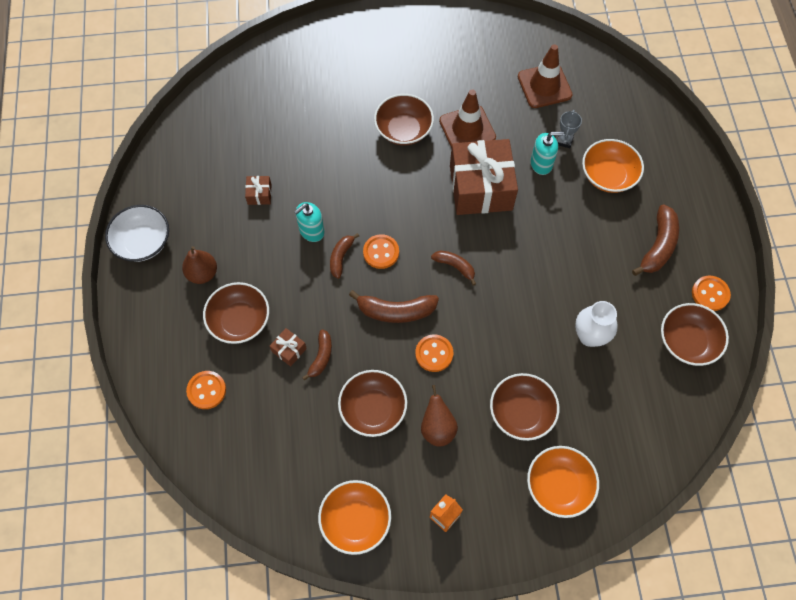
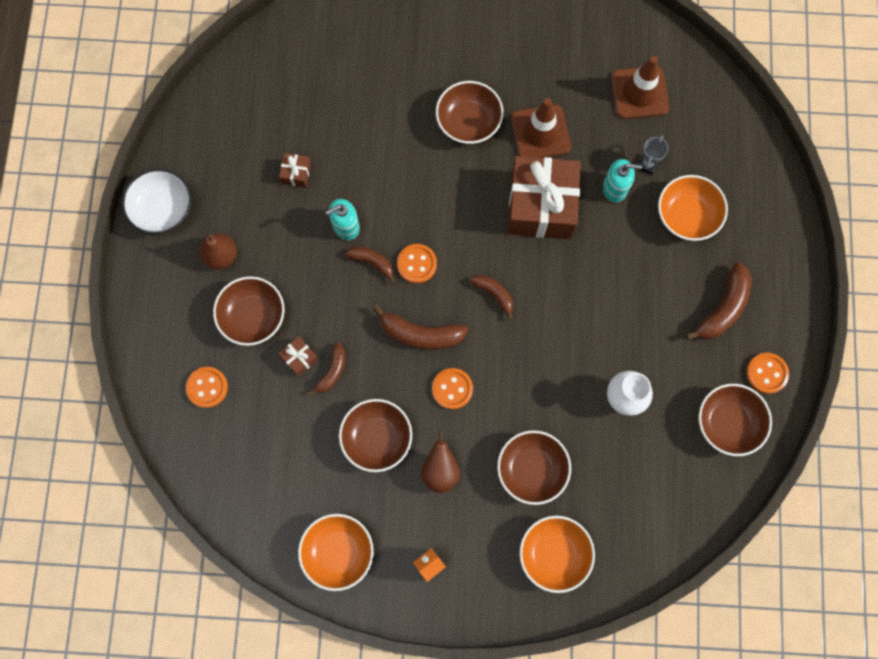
camera: 10 degrees right, 10 degrees up
(341, 257) = (372, 262): brown banana -> brown banana turned 90 degrees clockwise

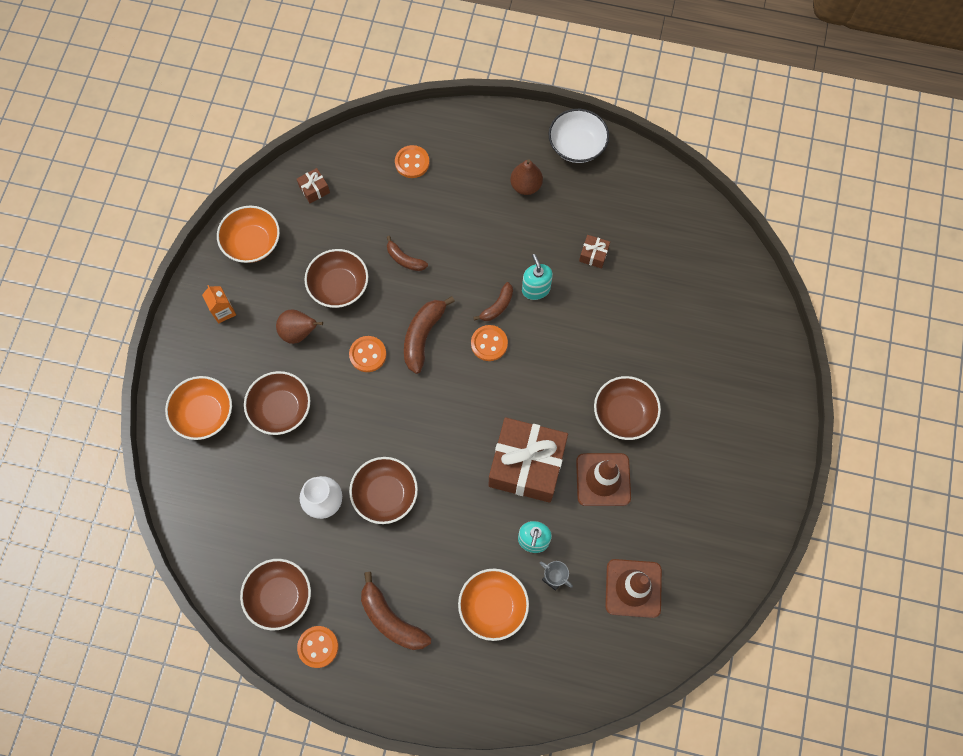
camera: 100 degrees right, 5 degrees down
(253, 316) = (466, 204): brown bowl -> brown bowl (385, 494)
(300, 358) = (422, 235): brown gift -> brown gift (314, 189)
(494, 294) = (447, 406): brown banana -> none

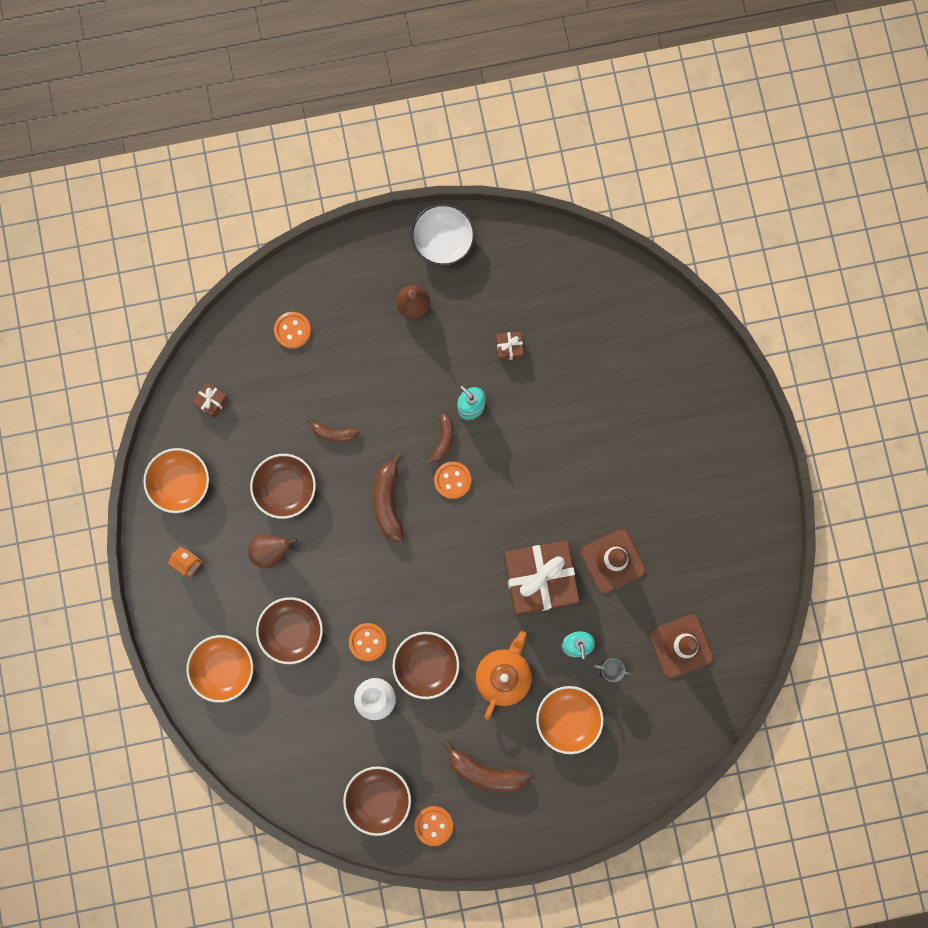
camera: 25 degrees left, 10 degrees up
(368, 354) = (346, 542): orange button -> orange button (367, 642)
(452, 537) = (503, 675): none -> orange teapot
(624, 414) = (605, 491): brown bowl -> none

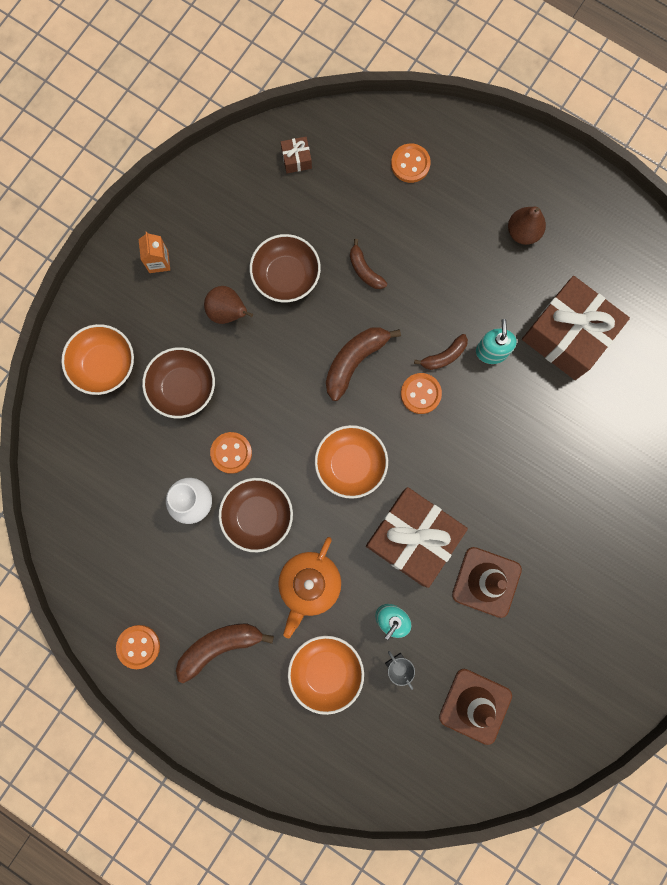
camera: 45 degrees right, 0 degrees up
(180, 483) = (212, 197): orange bowl -> orange bowl (350, 464)
(378, 798) = (118, 581): brown bowl -> none
(443, 241) = (595, 205): white bowl -> none
(485, 772) = (219, 646): brown banana -> brown banana turned 90 degrees clockwise
(503, 675) = (309, 585): orange teapot -> orange teapot turned 135 degrees clockwise
(509, 348) = (567, 335): brown gift -> brown gift, size x2.49

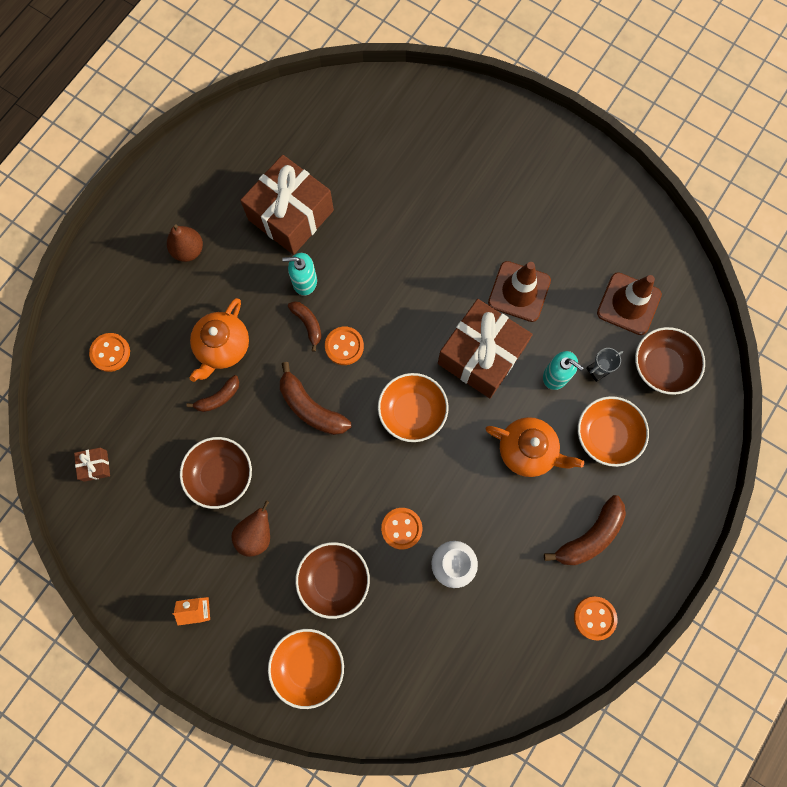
camera: 90 degrees left, 5 degrees down
(219, 646) = (589, 536): brown banana -> brown banana turned 105 degrees counterclockwise
(258, 516) = (463, 501): brown bowl -> brown bowl (662, 366)
(417, 272) = (223, 347): none -> orange teapot

